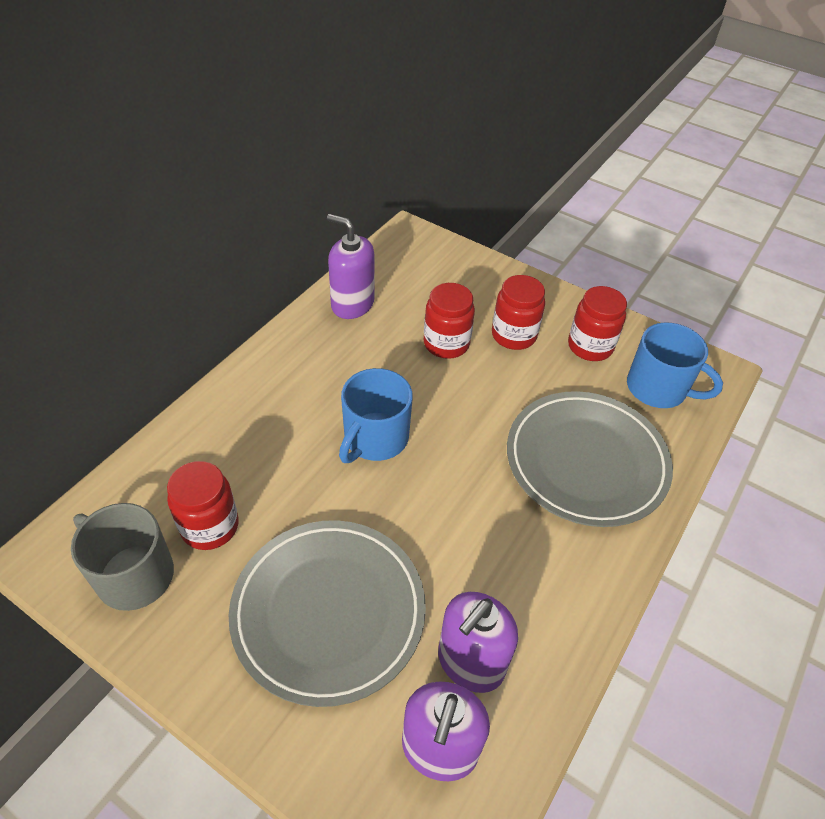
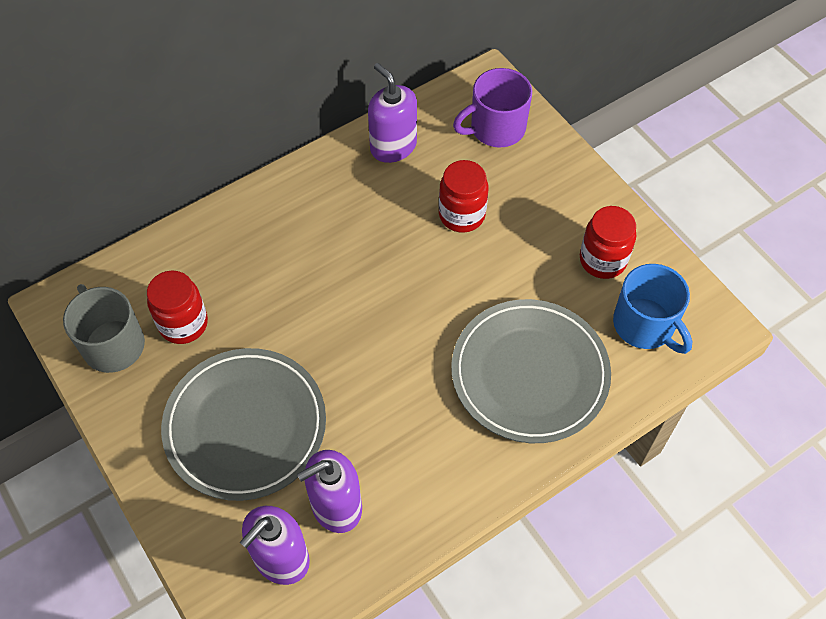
camera: 25 degrees right, 10 degrees up
(375, 438) = (350, 290): blue mug -> none
(438, 268) = (496, 128): none -> purple mug
(513, 335) = (532, 225): red jar -> none

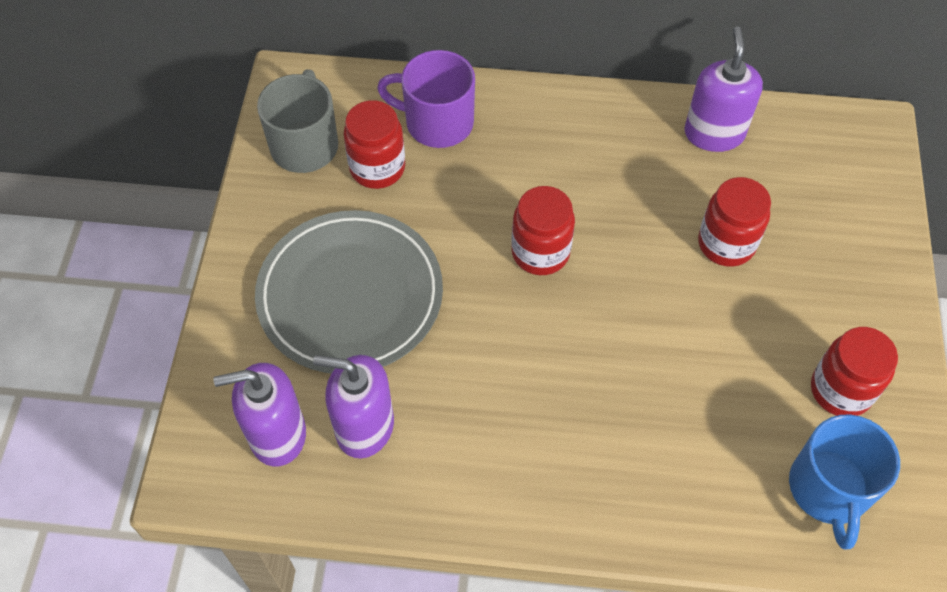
camera: 40 degrees right, 0 degrees up
(350, 303) = (540, 252): none -> red jar
(496, 128) = (840, 183): purple mug -> purple mug (437, 122)
(529, 373) = (658, 446): grey plate -> none

